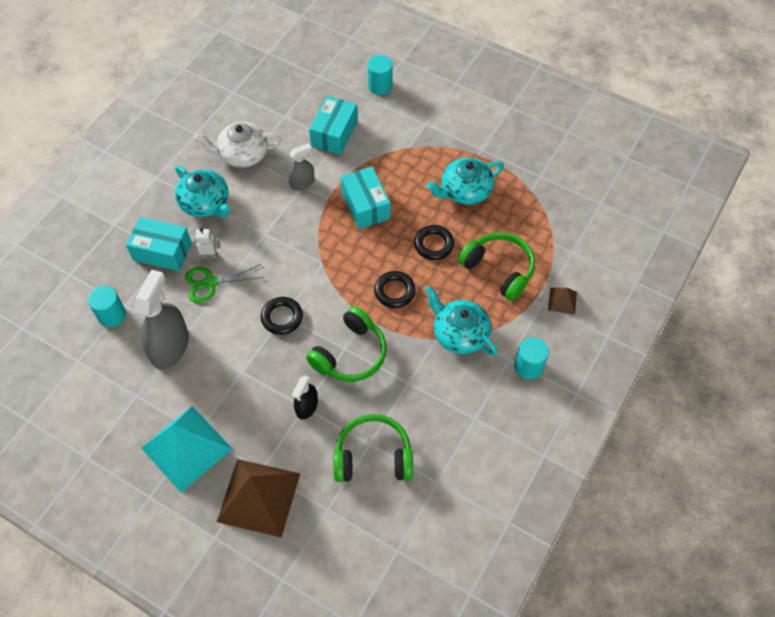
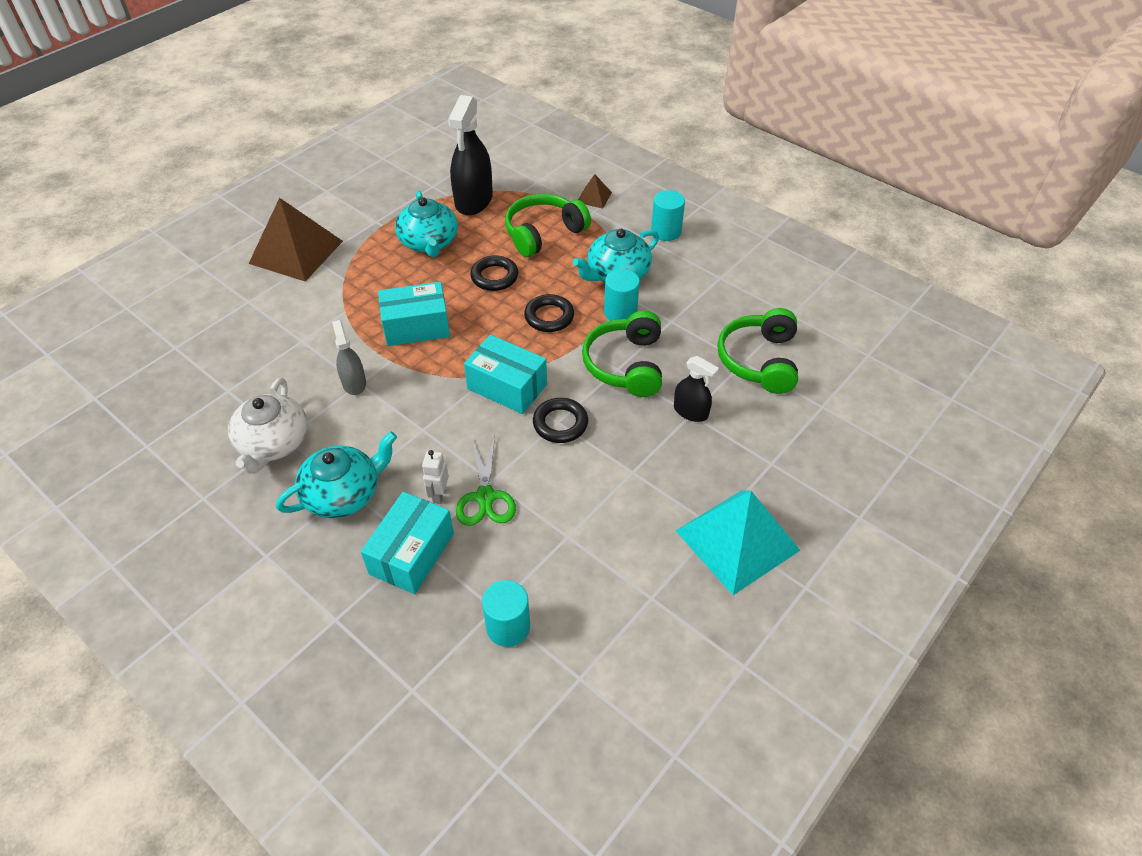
camera: 80 degrees left, 10 degrees down
(170, 347) = (579, 552): grey spray bottle -> none
(259, 497) = (807, 468): brown pyramid -> brown pyramid (296, 252)
(334, 134) = (287, 342): turquoise box -> turquoise box (507, 386)
(350, 354) = (626, 364): green headphones -> green headphones turned 135 degrees counterclockwise
(380, 86) = (230, 290): turquoise cylinder -> turquoise cylinder (620, 312)
(529, 209) = (474, 200): none -> black spray bottle

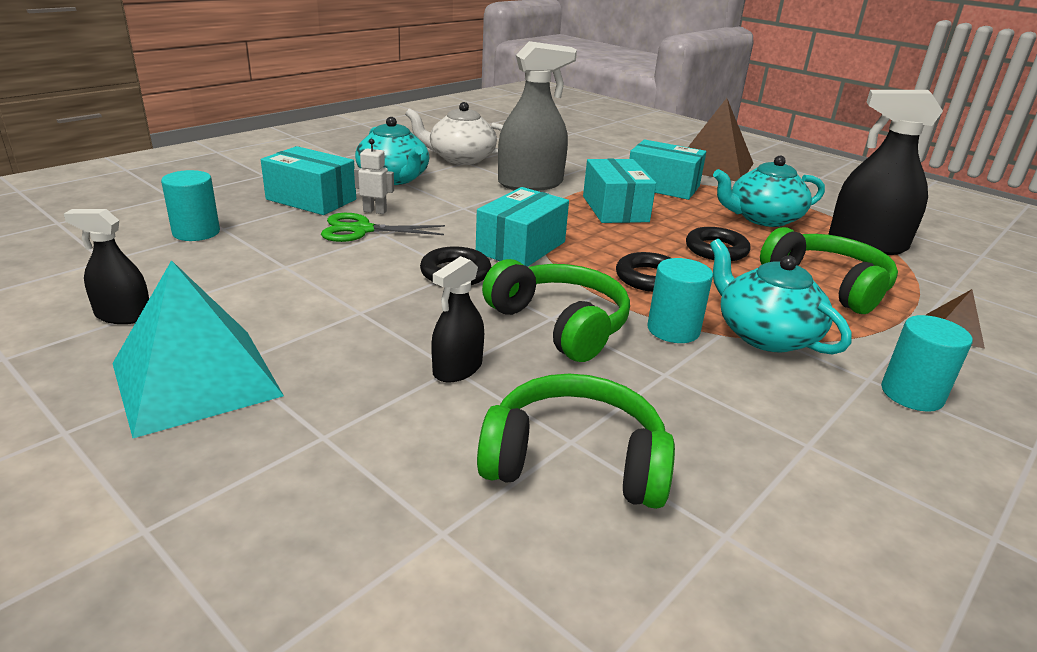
camera: 90 degrees right, 20 degrees down
(354, 383) = (530, 183): grey spray bottle -> grey spray bottle, size x1.84
(357, 292) = (662, 186): none -> turquoise box
(626, 364) = (560, 324): green headphones -> green headphones turned 45 degrees clockwise
(671, 617) = (123, 315): none -> black spray bottle

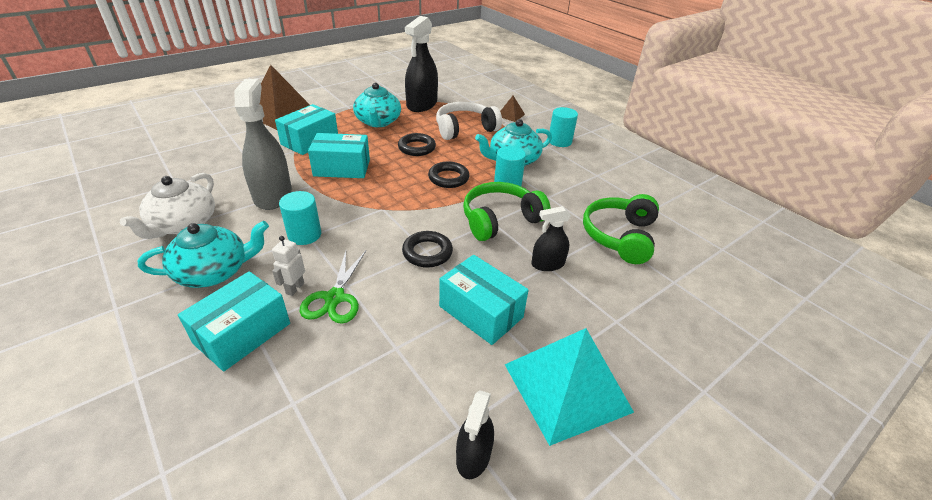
camera: 80 degrees left, 10 degrees up
(196, 232) = (297, 426): turquoise cylinder -> turquoise cylinder (304, 235)
(457, 369) = (547, 264): black spray bottle -> black spray bottle turned 120 degrees clockwise
(521, 247) = (394, 218): turquoise box -> turquoise box (481, 311)
(827, 285) = (465, 129): green headphones -> white headphones

